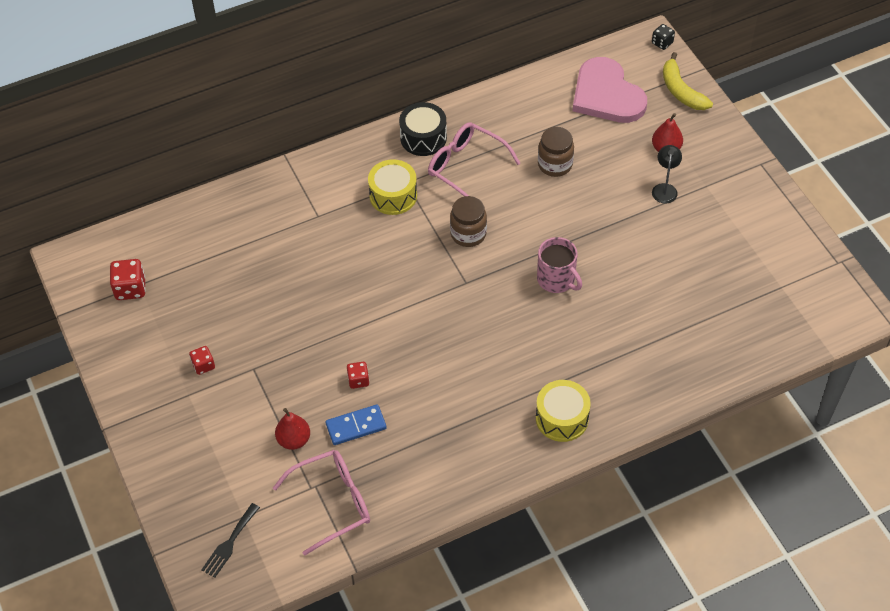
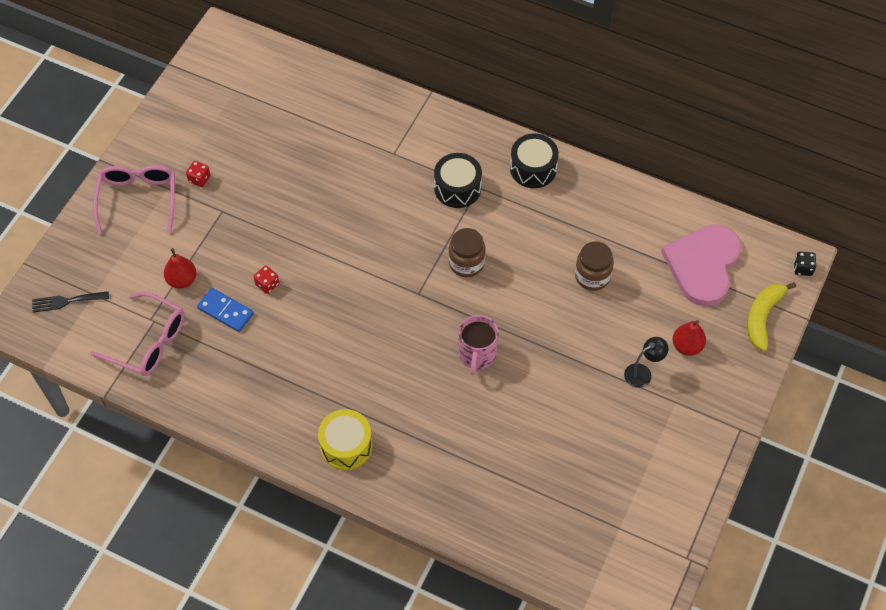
camera: 50 degrees right, 5 degrees up
(130, 288) = (227, 88): red dice -> none
(393, 196) = (457, 188): yellow drum -> black drum
(465, 167) = (531, 217): pink glasses -> pink glasses (138, 199)

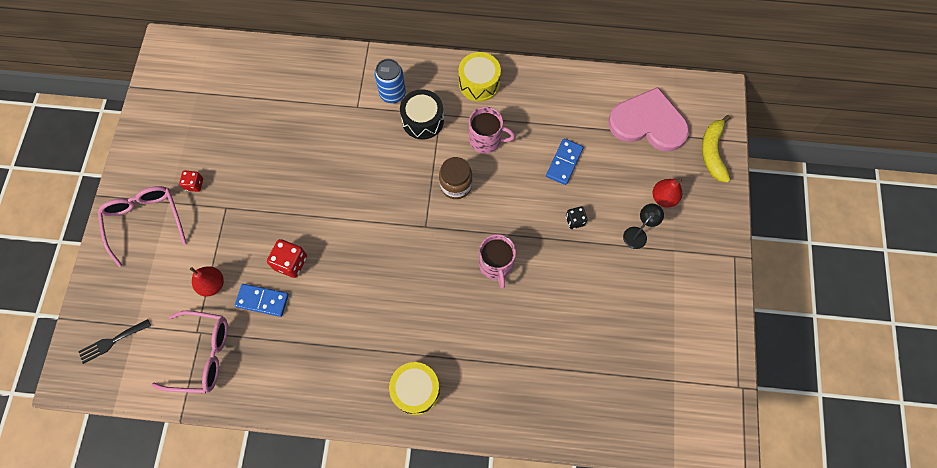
camera: 20 degrees left, 10 degrees up
(267, 284) = (291, 263): red dice -> red dice, size x1.61
(436, 151) = (392, 94): none -> blue can
(517, 228) = (486, 140): none -> pink mug
(533, 168) = (479, 83): black drum -> yellow drum
(592, 276) = (564, 162): brown jar -> blue domino
(703, 265) = (648, 123): pink heart -> pink heart turned 105 degrees clockwise
(802, 268) = (726, 100): black dice -> black dice (575, 220)

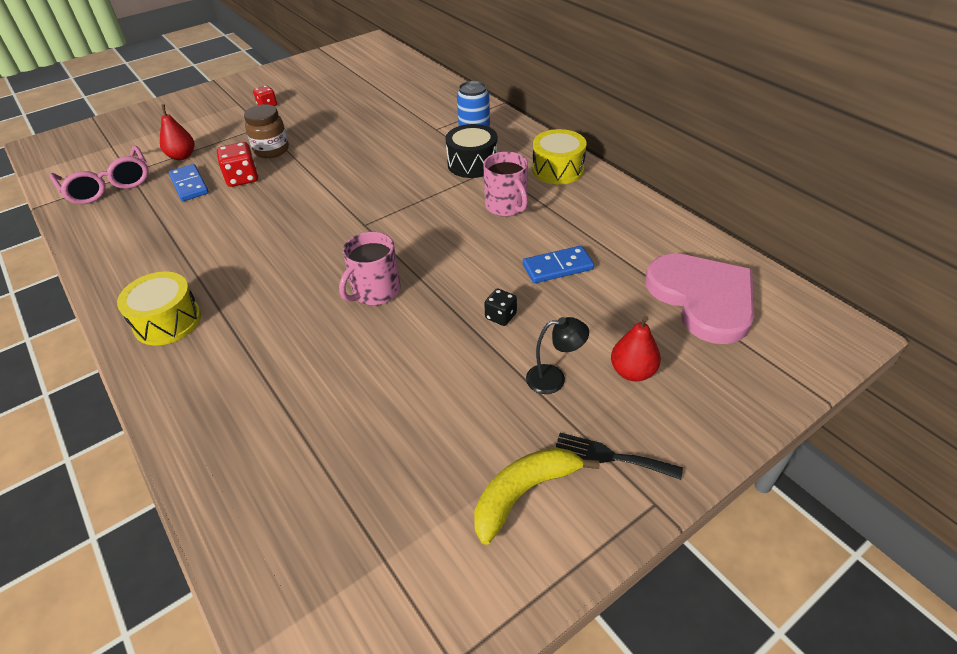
camera: 50 degrees right, 25 degrees down
(112, 341) = (87, 144): black fork -> black fork (610, 456)
(145, 221) = (211, 104): pink glasses -> none
(456, 185) = (432, 217): brown jar -> brown jar (271, 150)
(712, 152) = (760, 378): yellow banana -> yellow banana (523, 493)

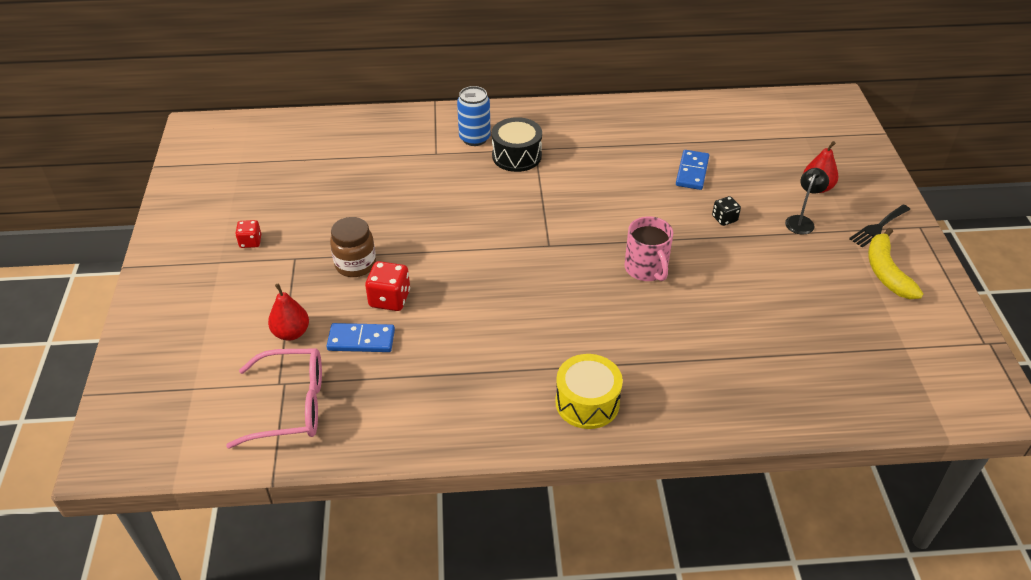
camera: 60 degrees left, 0 degrees up
(506, 206) = (595, 163): pink mug -> none
(558, 170) = (571, 119): yellow drum -> none
(703, 298) = (772, 130): pink heart -> none

